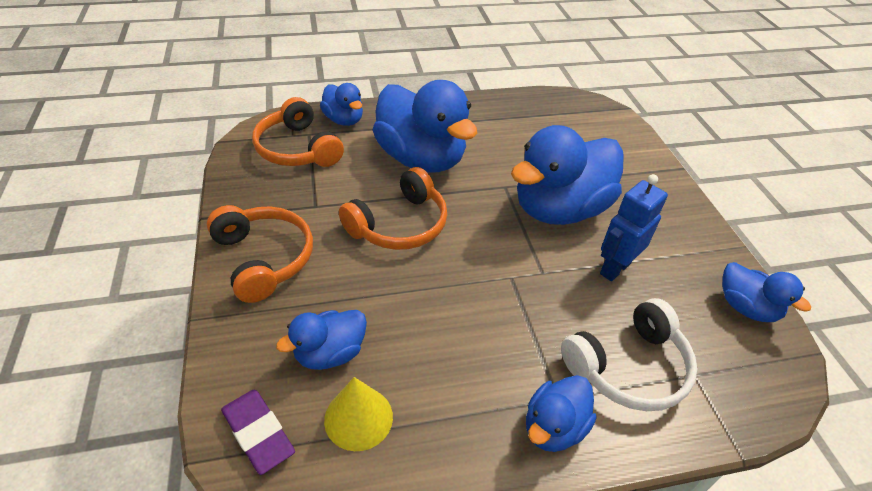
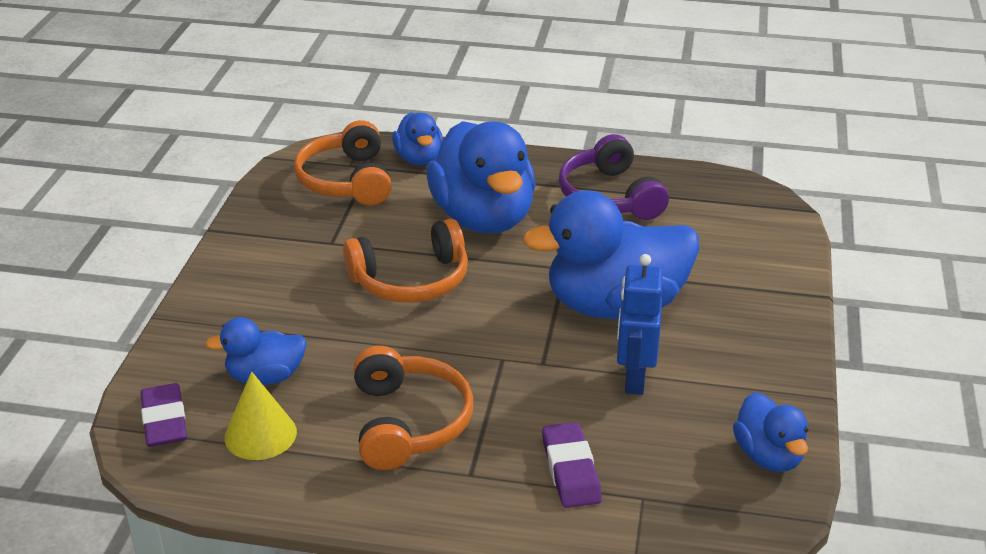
camera: 25 degrees right, 10 degrees down
(263, 259) = (249, 281): orange headphones -> orange headphones (408, 422)
(497, 123) = (610, 196): none -> purple headphones
(553, 427) = (446, 495): blue duck -> none
(614, 268) = (634, 379): blue robot -> blue robot turned 60 degrees counterclockwise
(628, 367) = (570, 470): white headphones -> purple eraser

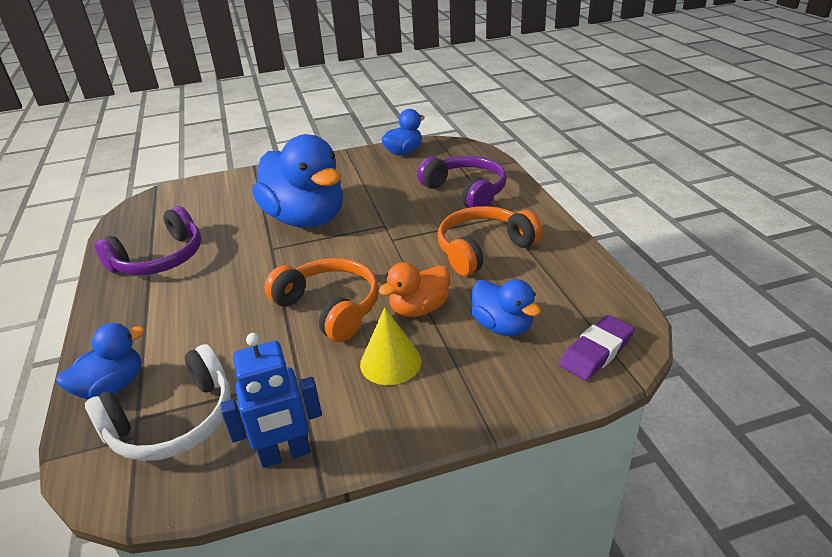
camera: 115 degrees left, 0 degrees up
(260, 434) = (556, 300): yellow cone -> yellow cone (390, 362)
(347, 180) = (173, 421): orange headphones -> white headphones
(350, 334) = (419, 308): none -> orange duck
(483, 218) = (217, 306): blue duck -> none
(570, 470) = (466, 191): purple eraser -> purple headphones
(634, 379) = (375, 195): blue robot -> blue robot (285, 454)

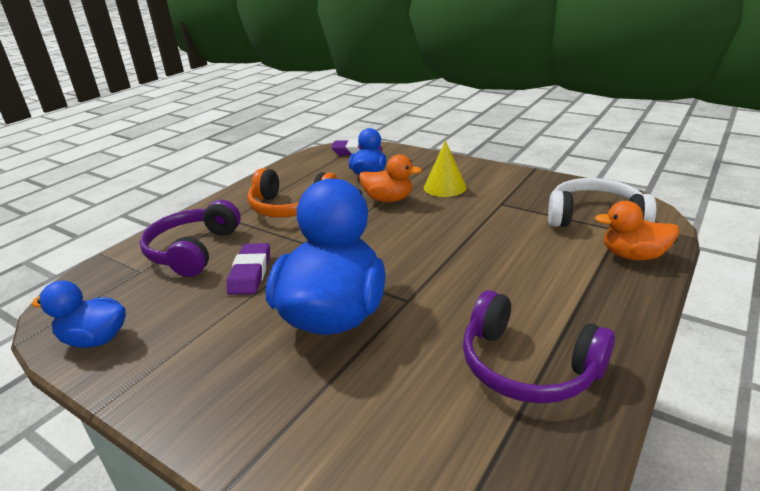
camera: 130 degrees left, 5 degrees down
(112, 386) = (633, 256): blue duck -> orange duck
(160, 258) = (527, 366): purple headphones -> purple headphones turned 150 degrees counterclockwise
(285, 454) = (541, 182): blue robot -> none
(330, 308) = (434, 226): orange headphones -> none
(399, 204) = (250, 273): none -> purple eraser

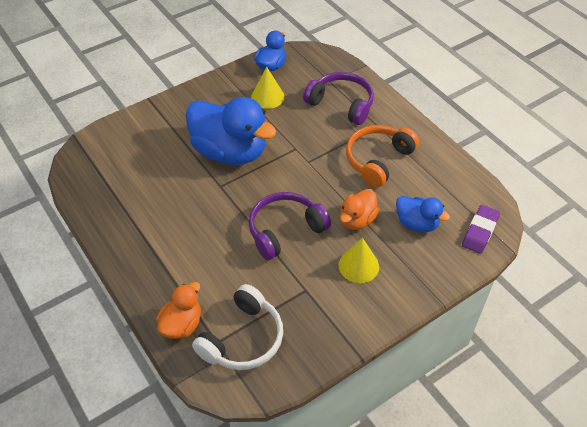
camera: 110 degrees right, 20 degrees up
(187, 317) = (267, 97): none -> yellow cone
(250, 273) = (296, 125): purple eraser -> none
(527, 366) = (136, 212): purple headphones -> purple headphones (285, 230)

